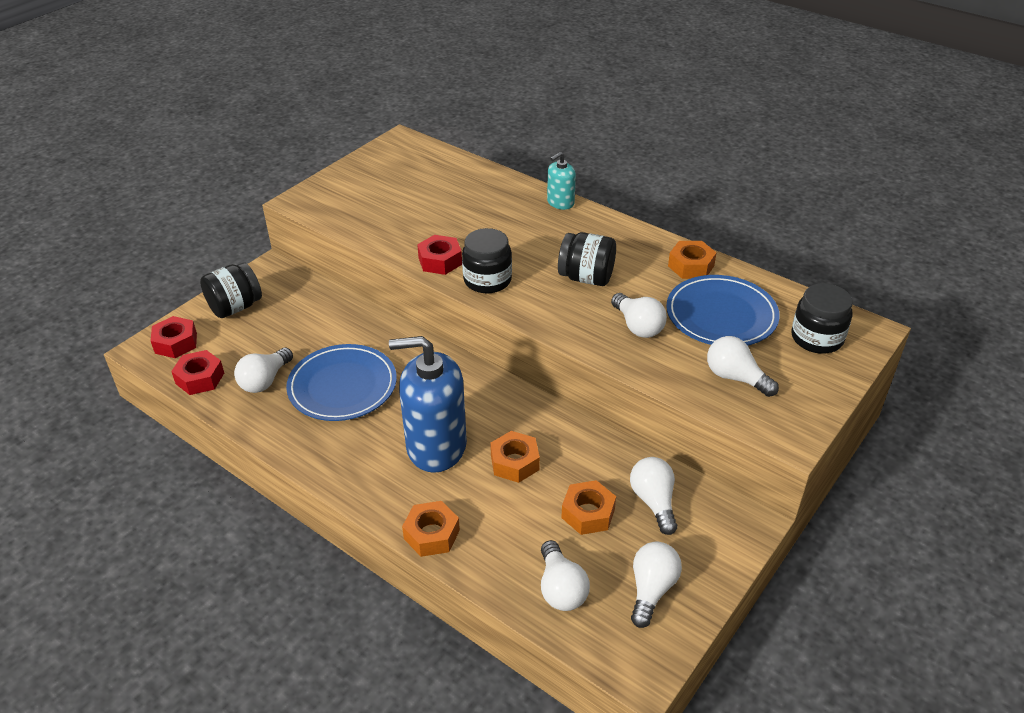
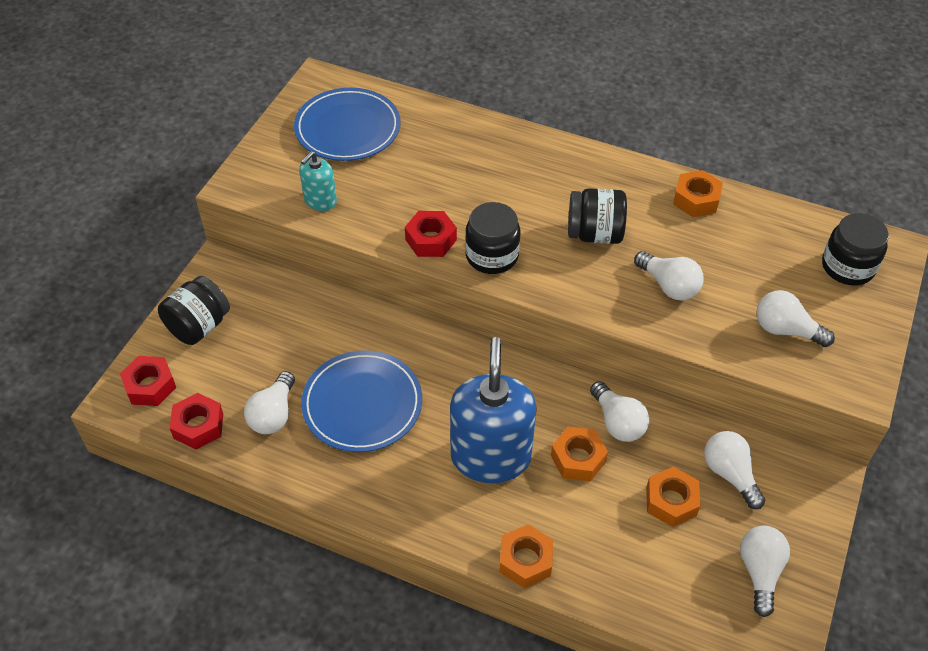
camera: 15 degrees left, 10 degrees up
(436, 446) = (490, 456): blue soap dispenser -> blue soap dispenser turned 105 degrees clockwise
(560, 202) = (531, 139): turquoise soap dispenser -> turquoise soap dispenser (320, 200)
(561, 588) = (674, 591): white light bulb -> white light bulb (617, 422)
(721, 315) = (747, 256): blue plate -> blue plate (348, 128)

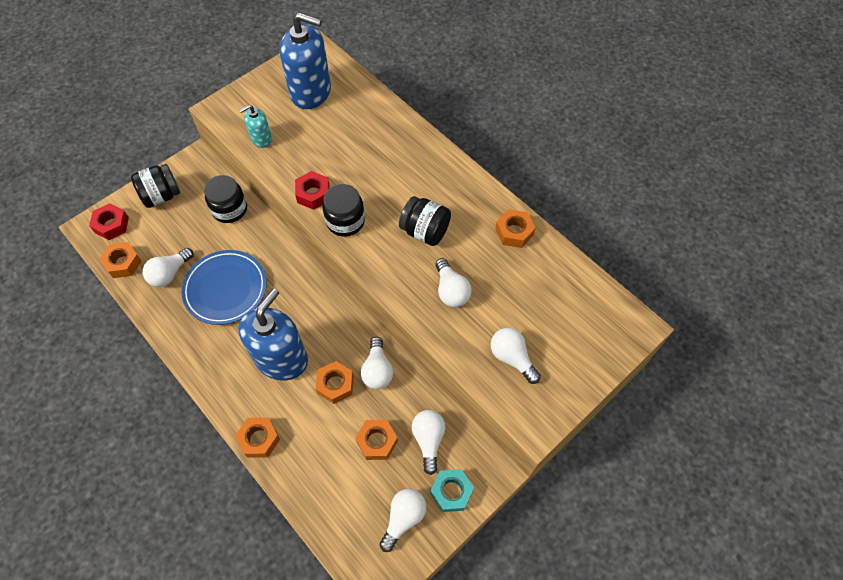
camera: 25 degrees right, 10 degrees up
(198, 426) = (123, 263): red nut -> orange nut
(348, 128) = (311, 92): blue plate -> blue soap dispenser
(794, 519) = (451, 492): none -> turquoise nut
(847, 267) = (591, 328): black jar -> black jar (230, 209)

